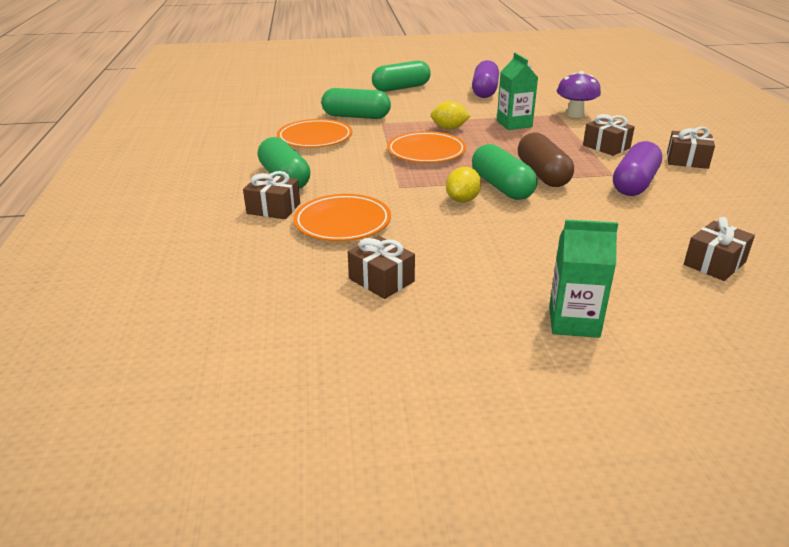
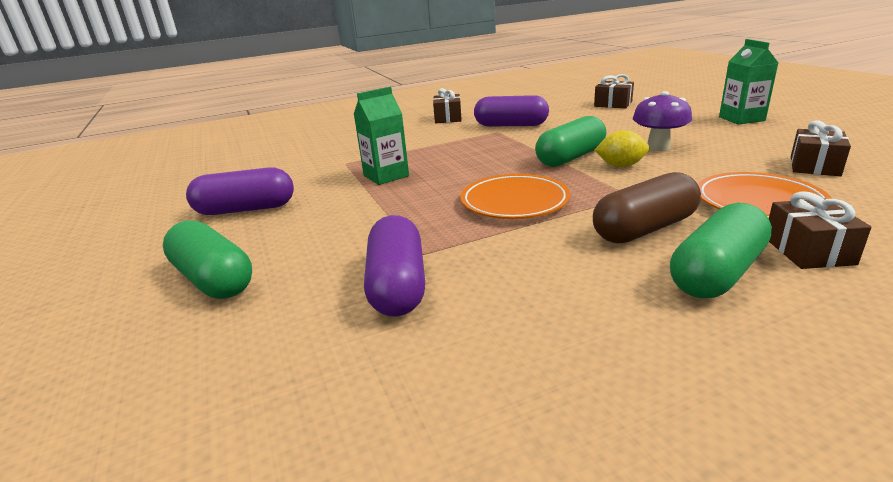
camera: 105 degrees left, 5 degrees down
(315, 138) = (533, 297): orange plate -> none
(356, 116) = (397, 285): green capsule -> purple capsule
(449, 128) = (420, 204): yellow lemon -> none
(542, 174) = (523, 149): brown capsule -> brown capsule (644, 229)
(575, 114) = (343, 156): purple mushroom -> purple mushroom (658, 147)
(606, 147) = (434, 138): brown gift -> none

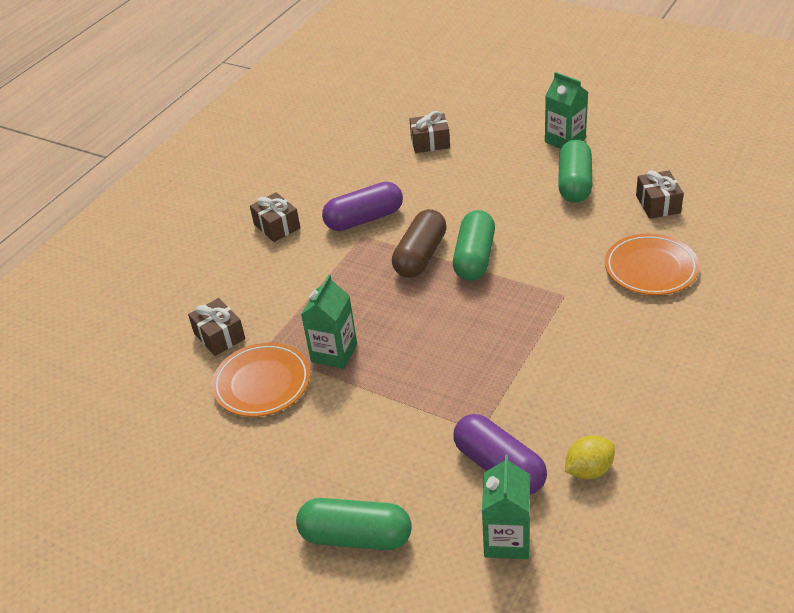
camera: 35 degrees left, 15 degrees up
(246, 209) = (258, 458): purple capsule -> none
(313, 346) = (506, 539): none -> green carton
(514, 202) = (487, 340): orange plate -> orange plate (262, 383)
(620, 166) = (525, 256): yellow lemon -> yellow lemon (588, 470)
(644, 229) = (602, 331): brown capsule -> brown capsule (420, 256)
(658, 147) = (532, 214): purple mushroom -> none
(717, 273) = (672, 356): green capsule -> green capsule (574, 183)
(808, 250) = (705, 311): brown gift -> brown gift (219, 336)

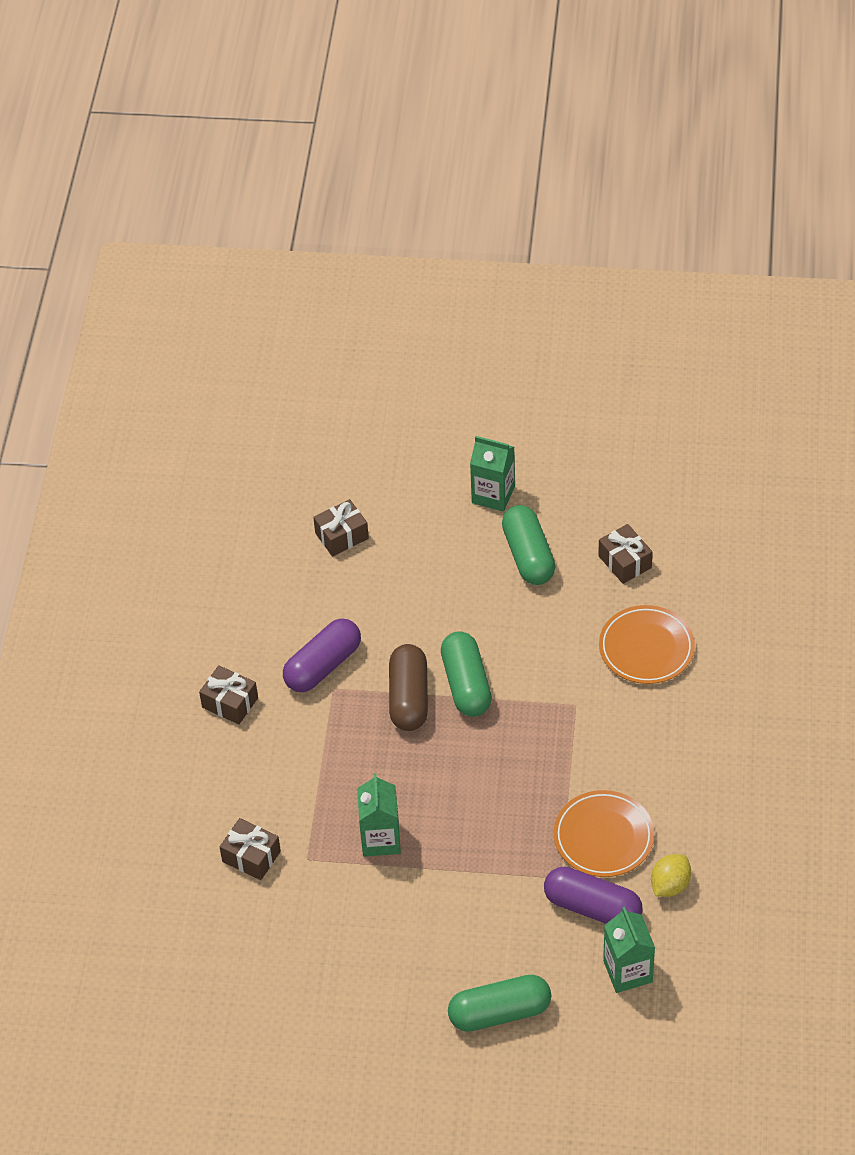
camera: 25 degrees left, 10 degrees up
(262, 383) = (328, 895): orange plate -> orange plate (603, 837)

